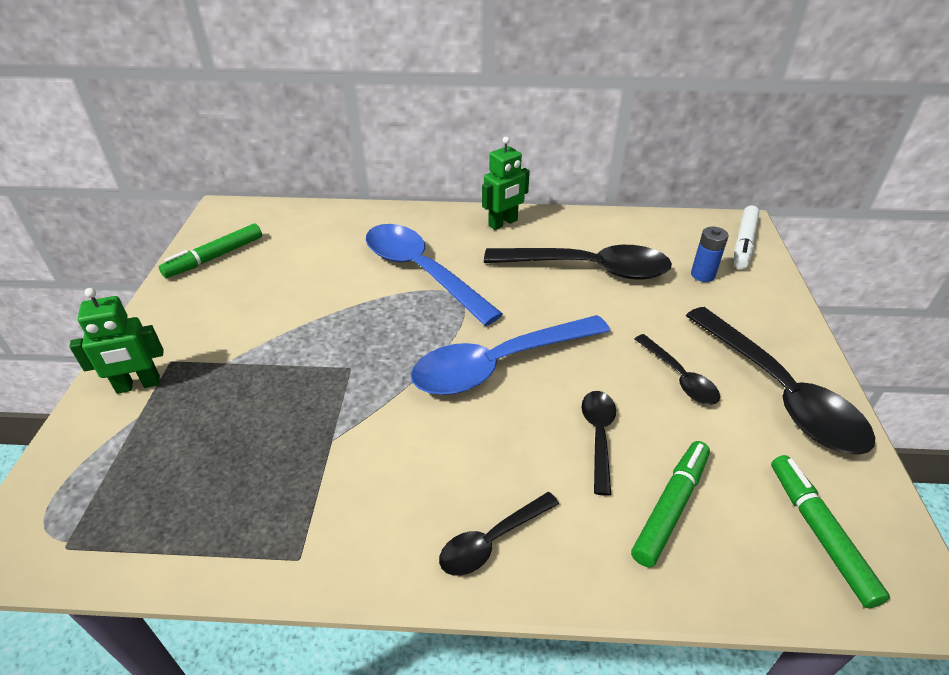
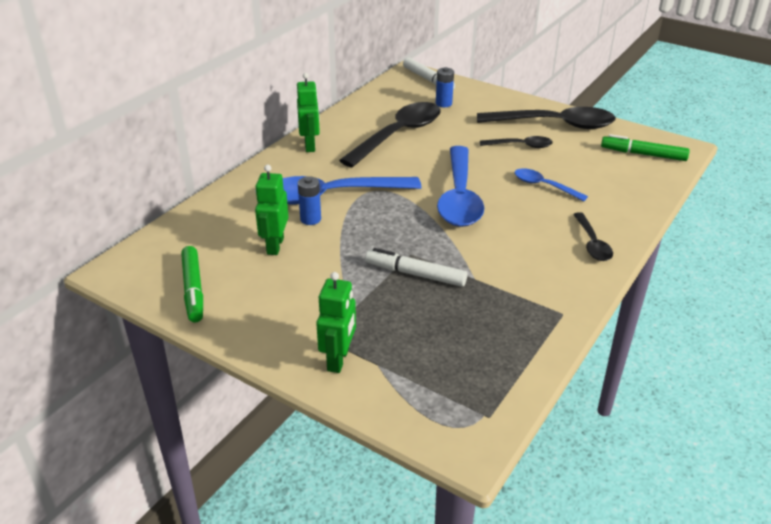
camera: 60 degrees left, 5 degrees down
(308, 273) = (275, 246): none -> green robot
(313, 385) = (415, 274): none -> white marker
(368, 275) = (310, 219): none -> blue battery
(598, 436) = (544, 186): black spoon -> blue spoon
(670, 506) = (604, 184): green marker -> none

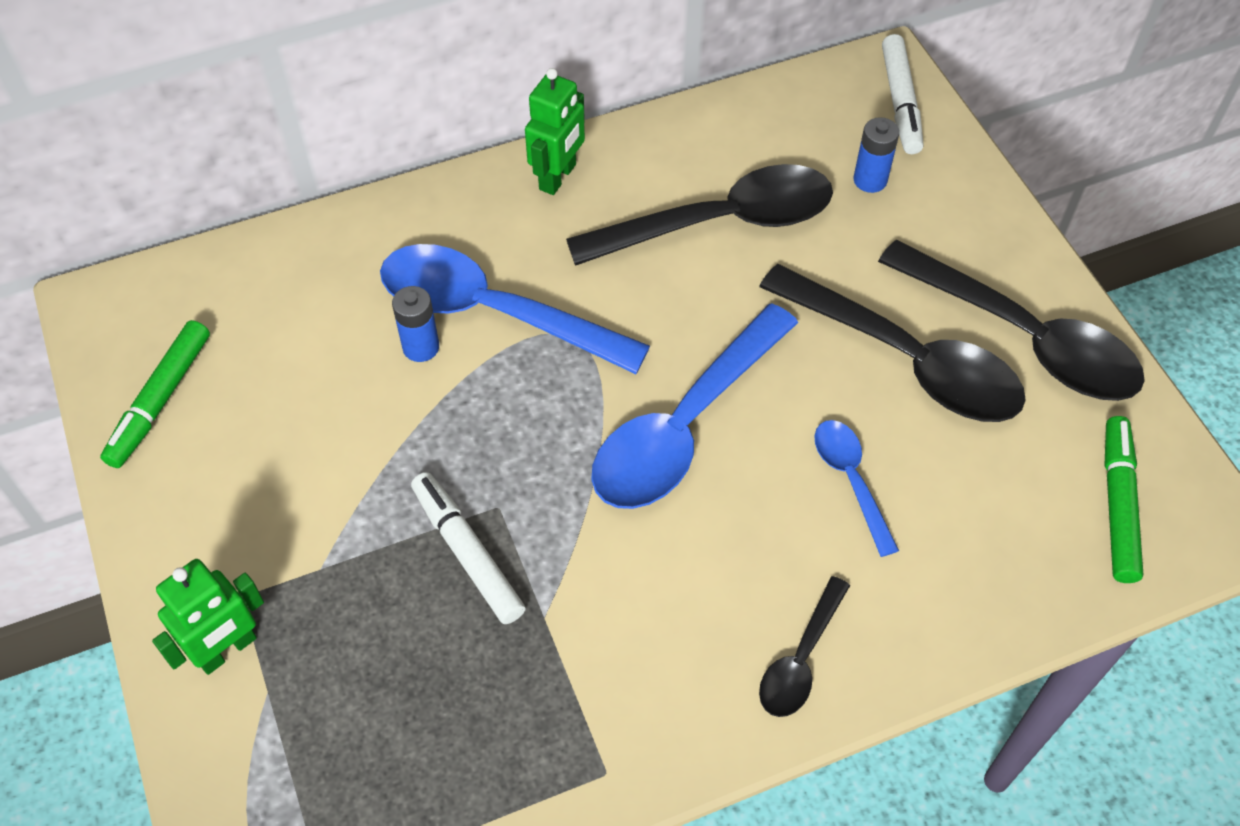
camera: 35 degrees right, 20 degrees up
(275, 246) = (327, 375): green robot -> none
(521, 146) = (906, 360): black spoon -> black spoon, size x1.97
(643, 154) = (1117, 504): green marker -> green marker turned 45 degrees clockwise

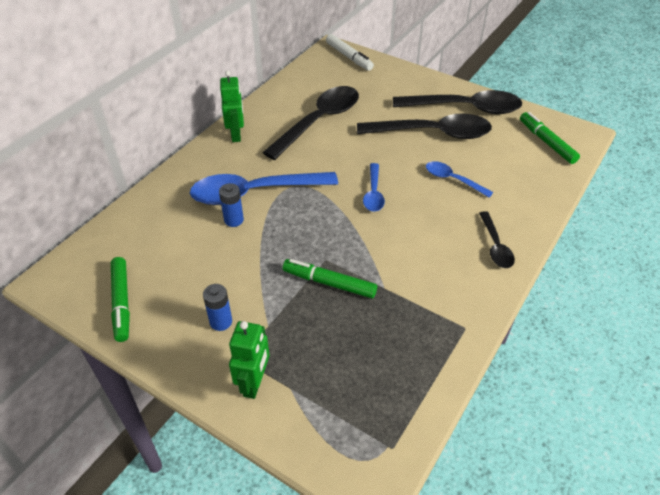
camera: 35 degrees left, 10 degrees down
(467, 553) = (329, 283): white marker -> green marker
(684, 426) = (373, 193): blue spoon -> blue spoon, size x0.51
(870, 180) = (362, 85): blue battery -> blue battery (221, 322)

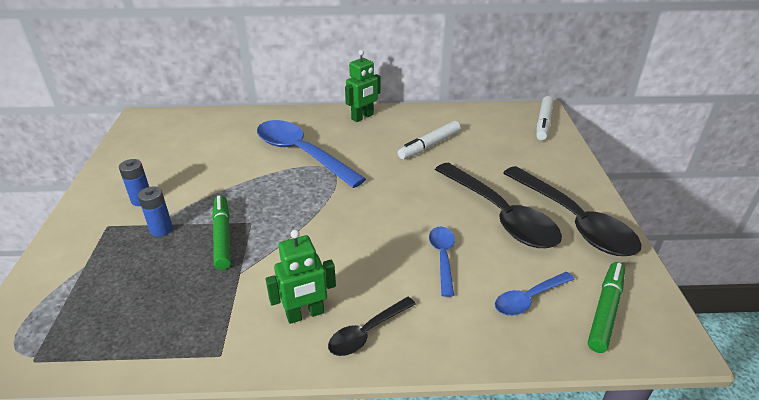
camera: 55 degrees right, 10 degrees down
(122, 302) = (137, 151): green marker -> none
(234, 220) = (260, 158): blue battery -> blue battery (161, 229)
(254, 383) = (82, 244): green robot -> green robot (305, 314)
(319, 121) = (429, 145): black spoon -> white marker
(373, 193) = (365, 214): blue spoon -> blue spoon (528, 299)

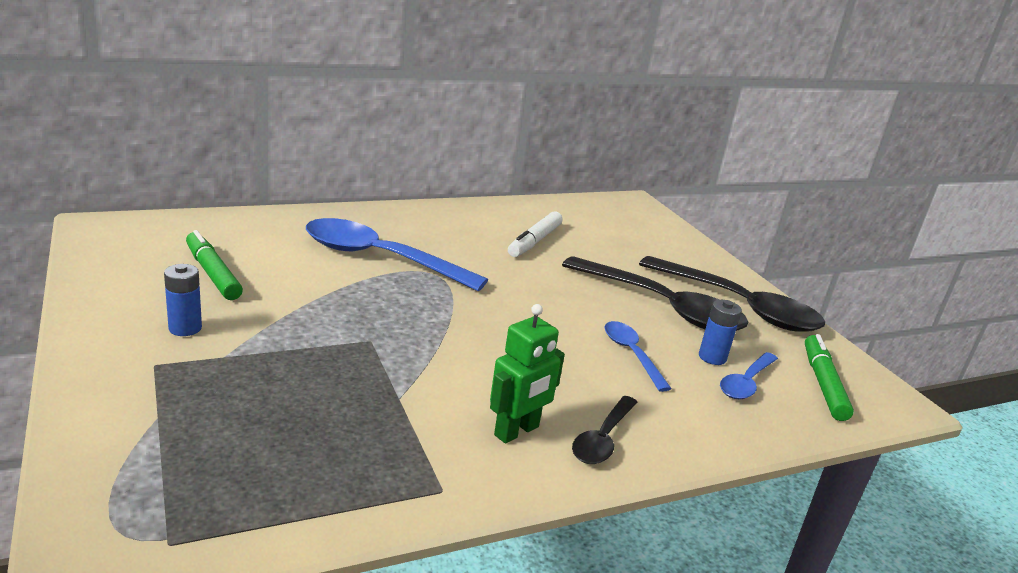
camera: 25 degrees left, 10 degrees down
(161, 229) = (245, 361): blue battery -> blue battery (712, 357)
(222, 236) = (342, 360): green marker -> green marker (212, 273)
(362, 117) = (430, 214): green robot -> none
(543, 123) = (644, 213): white marker -> none

